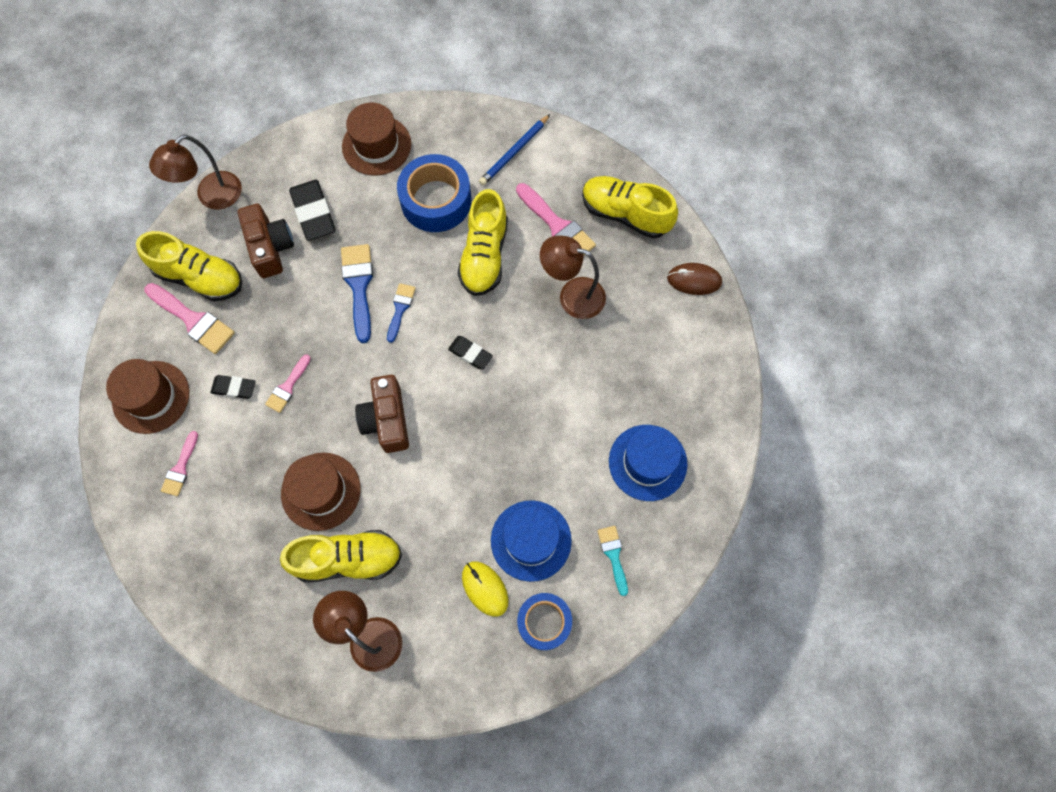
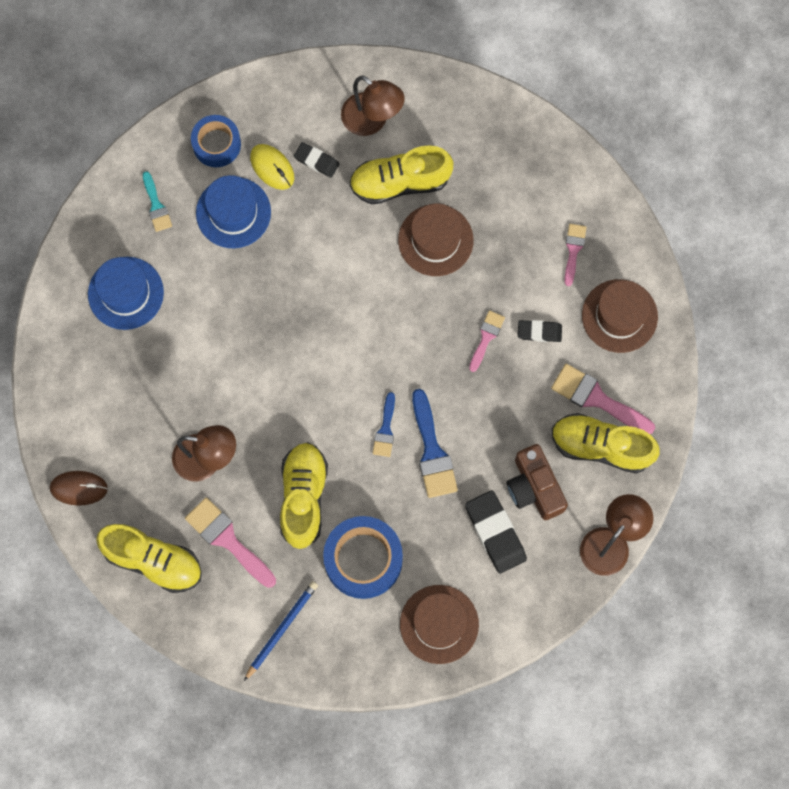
camera: 175 degrees right, 5 degrees up
(387, 420) = (383, 313): brown camera -> none
(470, 353) = (307, 387): black eraser -> black eraser (316, 161)

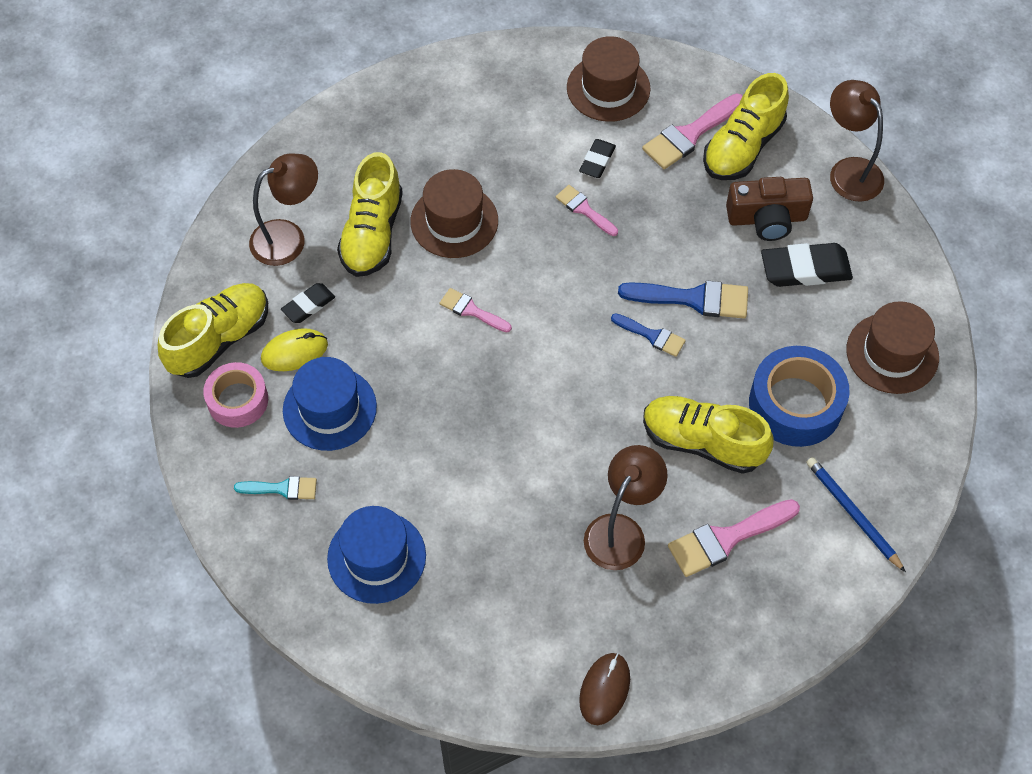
camera: 70 degrees left, 15 degrees down
(153, 560) = (726, 630): yellow shoe -> yellow shoe (219, 339)
(216, 144) = (238, 400): blue tape -> pink tape
(573, 250) = (520, 104): pink brush -> pink brush (471, 310)

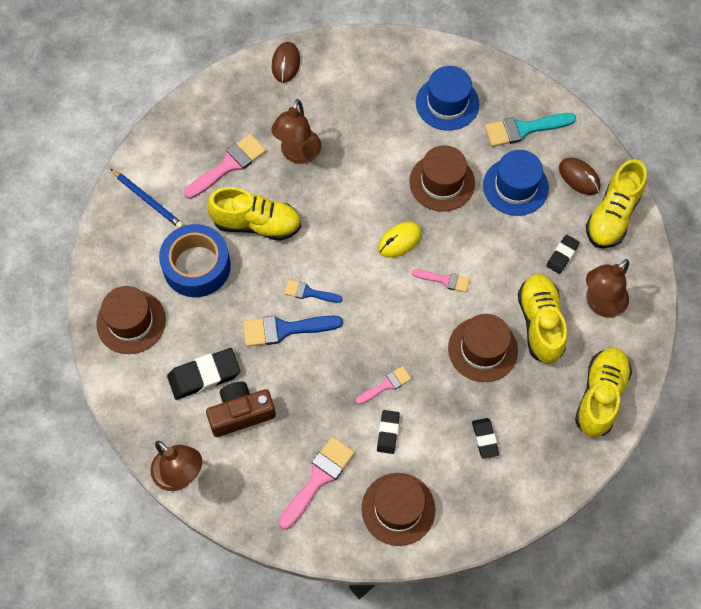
camera: 165 degrees right, 5 degrees up
(238, 400) = (579, 177): pink tape -> brown mouse
(282, 488) = (523, 129): turquoise brush -> turquoise brush, size x1.68
(294, 352) = (556, 219): yellow mouse -> yellow mouse (399, 241)
(428, 439) = (442, 182): none -> brown hat
(488, 131) = (485, 439): none -> black eraser
(584, 209) = (386, 385): pink brush -> pink brush turned 60 degrees counterclockwise
(743, 147) = (272, 477): yellow shoe -> yellow shoe (600, 396)

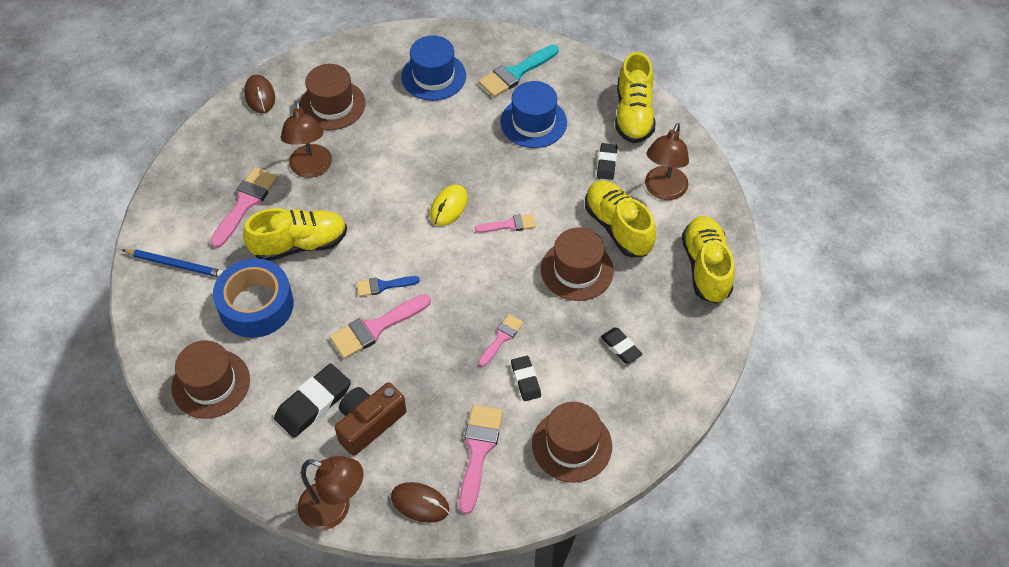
camera: 25 degrees left, 10 degrees down
(285, 329) = (375, 328): blue brush -> pink brush
(442, 182) = (463, 143): brown hat -> brown hat (332, 105)
(579, 177) = (587, 94): brown mouse -> brown mouse (420, 503)

